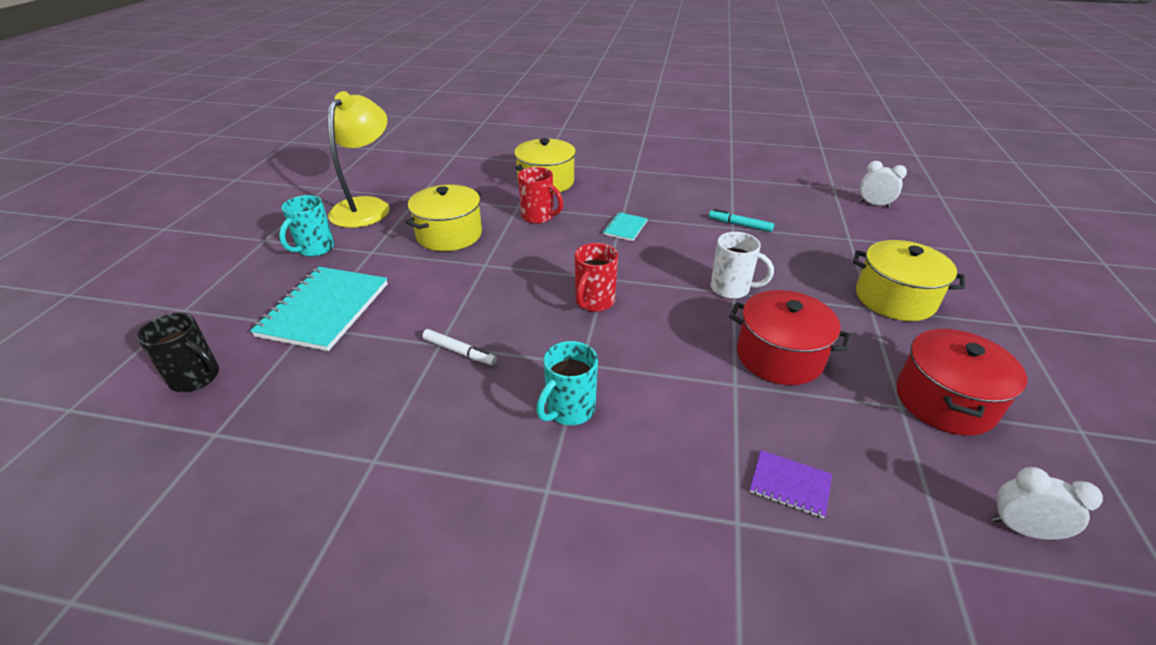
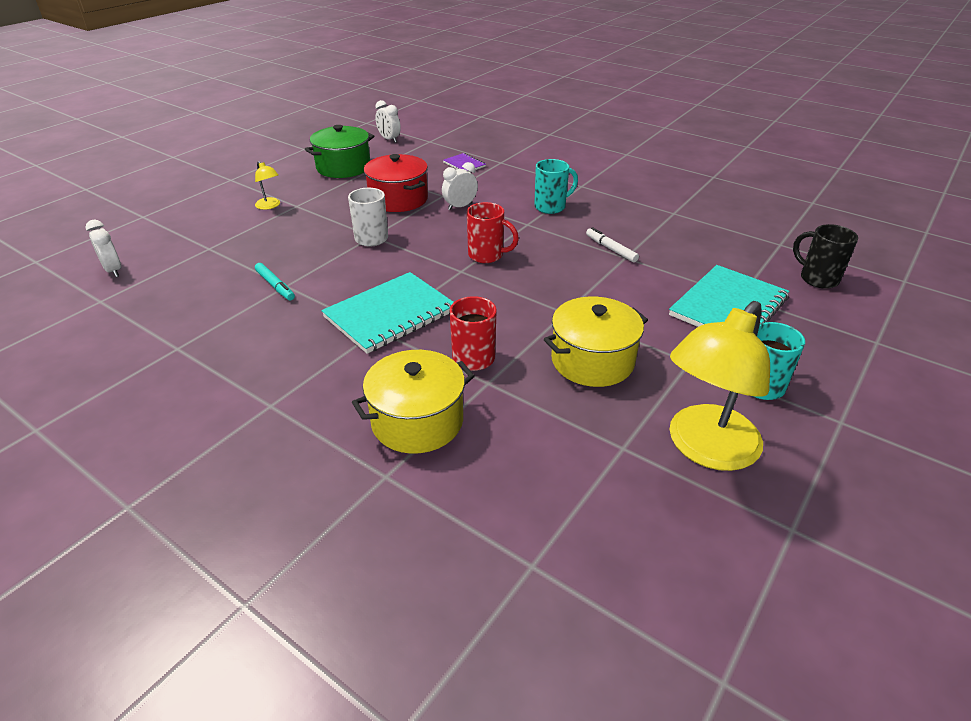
camera: 155 degrees left, 0 degrees up
(594, 302) = (487, 255): red mug -> red mug turned 60 degrees clockwise
(625, 228) = (390, 314): turquoise notebook -> turquoise notebook, size x2.11
(690, 368) = (460, 206): none -> white clock
(894, 298) = (270, 206): yellow pot -> yellow lamp
(944, 401) = (343, 167): red pot -> green pot

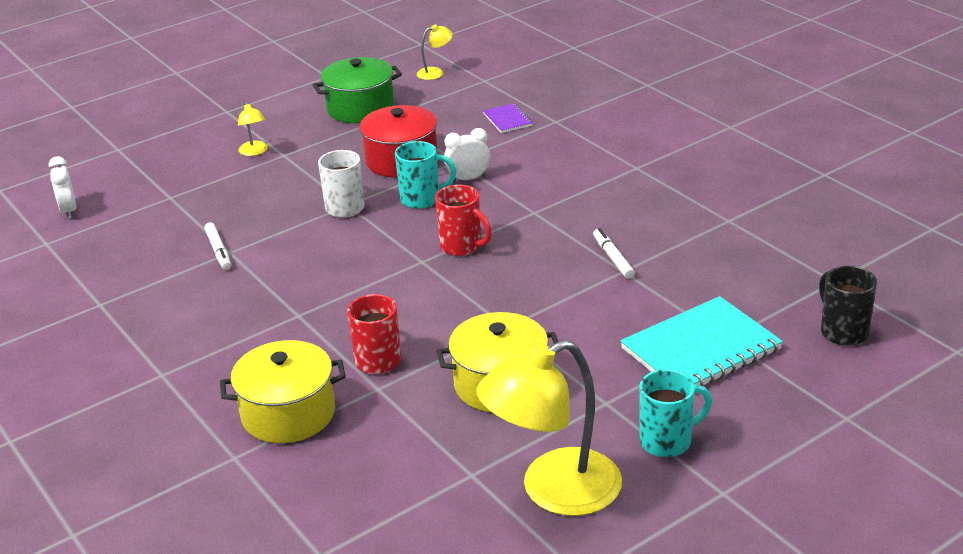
camera: 20 degrees right, 5 degrees down
(275, 286) = (218, 251): turquoise marker -> white marker
(389, 139) = (435, 72): white clock -> yellow lamp
(390, 314) = (319, 300): turquoise notebook -> none
(551, 207) = (578, 192): turquoise mug -> turquoise mug (422, 199)

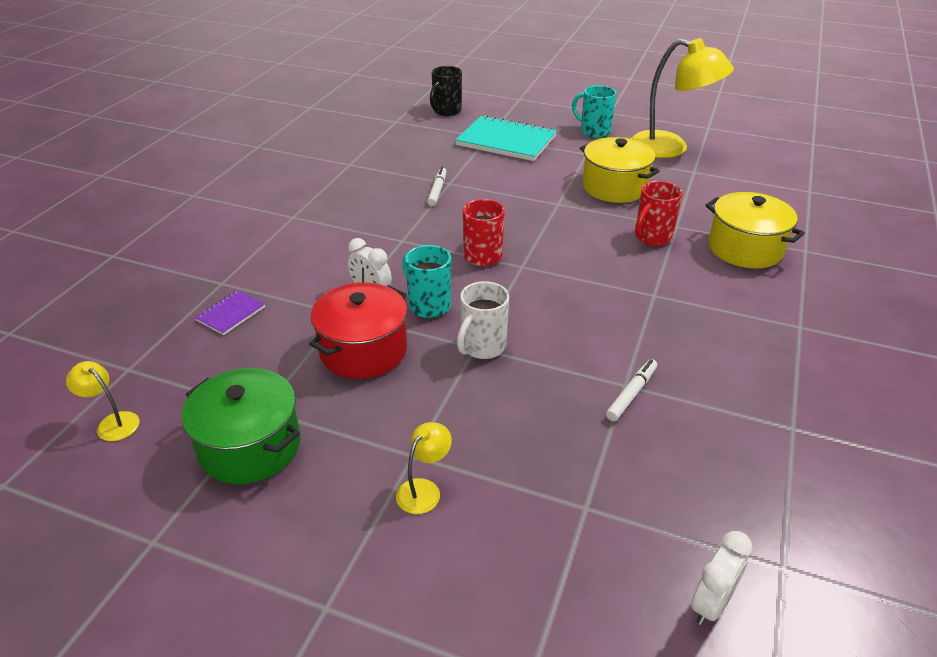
camera: 125 degrees left, 5 degrees up
(613, 258) = (437, 190): white marker -> white marker turned 150 degrees clockwise

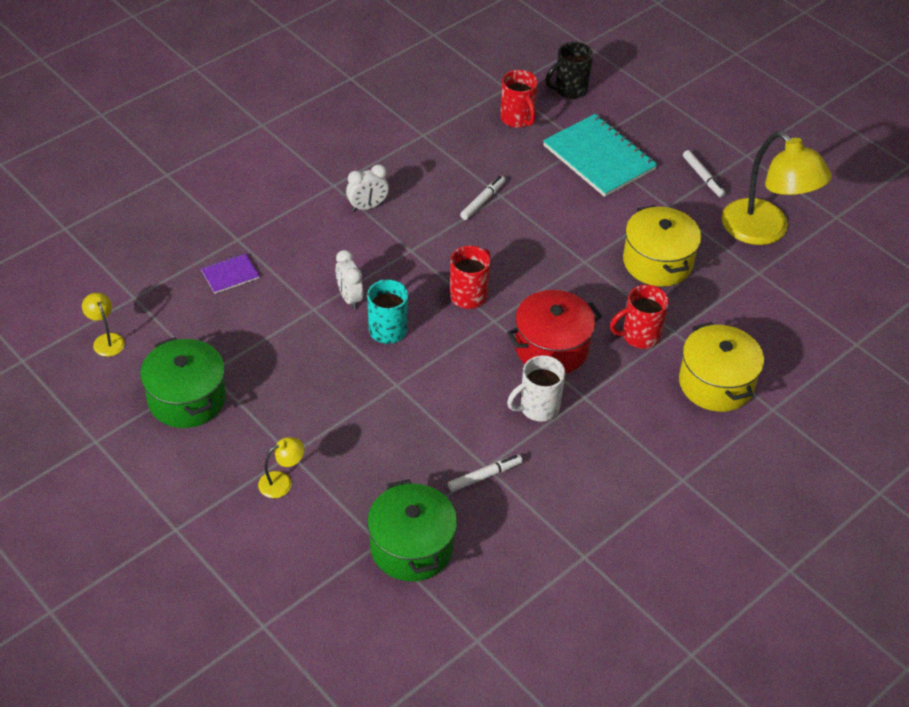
camera: 25 degrees right, 10 degrees up
(363, 350) = (310, 351): red pot -> red pot (551, 348)
(421, 136) = (517, 119): none -> red mug
(482, 347) = (401, 387): white mug -> white mug (537, 408)
(594, 131) = (703, 177): turquoise mug -> white marker
(623, 496) = (411, 547): none -> green pot
(711, 604) = (408, 637): white clock -> white clock (367, 206)

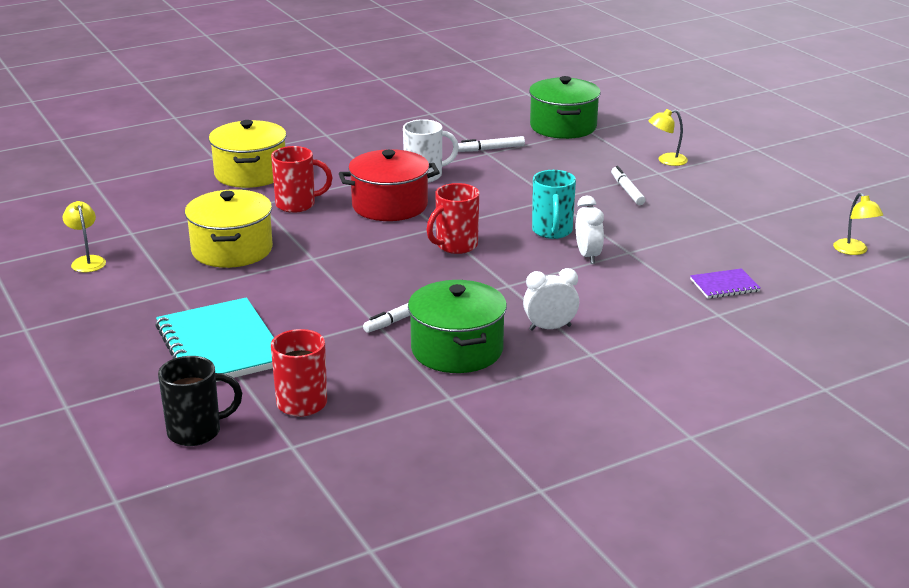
camera: 165 degrees left, 20 degrees down
(187, 398) = (759, 208): green pot -> green pot (457, 350)
(703, 177) = (105, 313): white marker -> white marker (627, 190)
(765, 231) = (87, 261): yellow lamp -> yellow lamp, size x0.43

